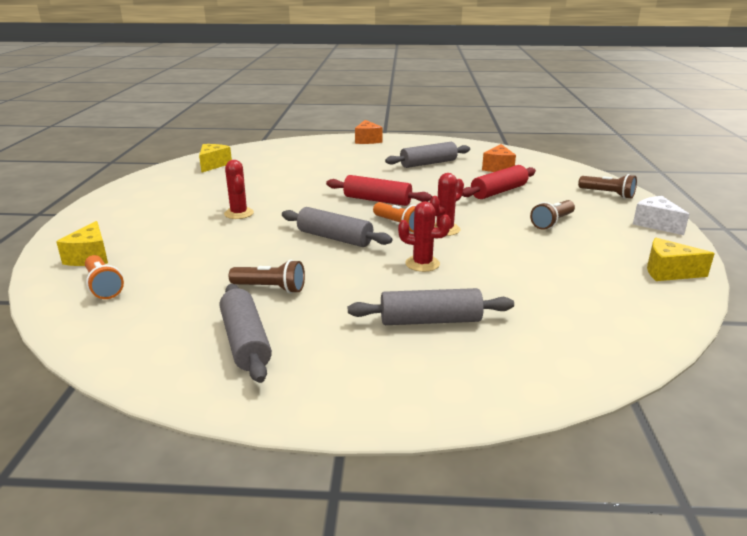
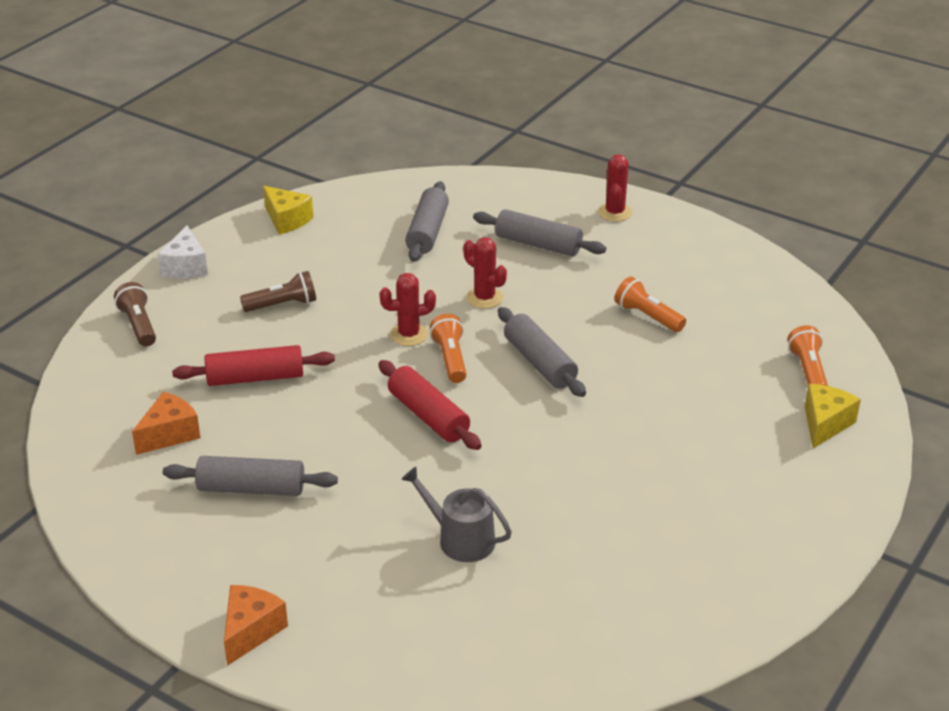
camera: 150 degrees left, 10 degrees up
(213, 165) = (608, 631): yellow cheese -> none
(239, 213) = (626, 452): red cactus -> red cactus (615, 212)
(245, 342) = (692, 272): grey rolling pin -> grey rolling pin (427, 232)
(270, 288) = (647, 316): brown flashlight -> orange flashlight
(307, 171) = (460, 539): none -> grey watering can

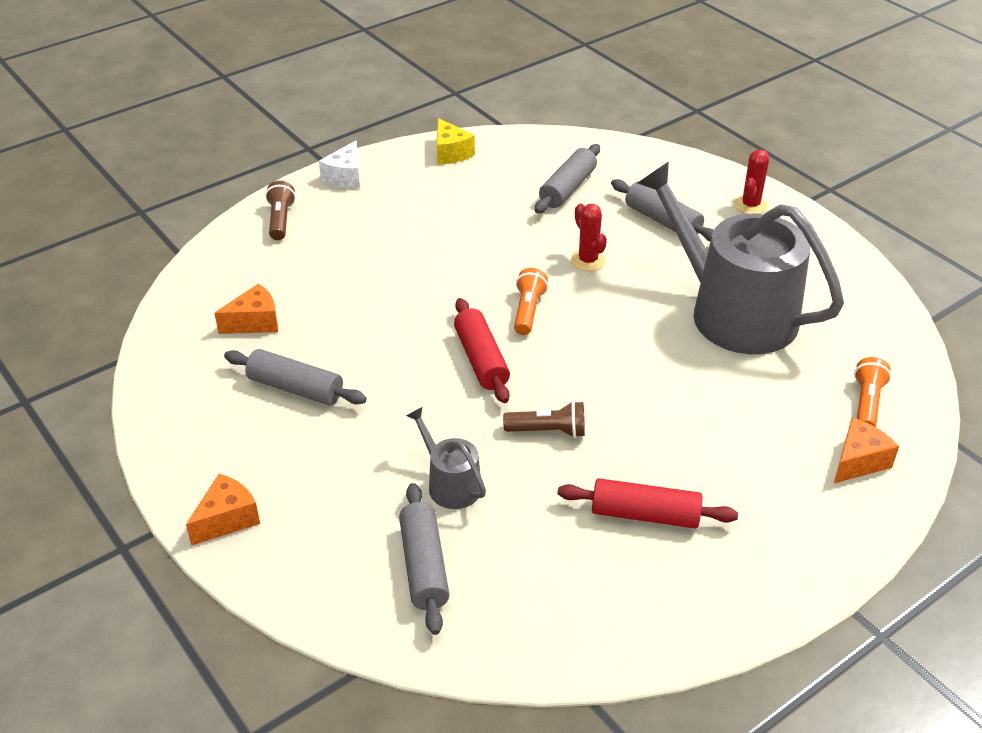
camera: 20 degrees right, 5 degrees up
(255, 378) = (351, 289): red rolling pin -> red rolling pin (645, 514)
(282, 305) = (408, 228): brown flashlight -> brown flashlight (548, 431)
(409, 335) = (502, 280): red cactus -> none
(539, 363) = (607, 333): grey rolling pin -> grey rolling pin (424, 566)
(647, 316) = (732, 312): orange flashlight -> grey watering can
(825, 424) = (858, 461): yellow cheese -> orange cheese

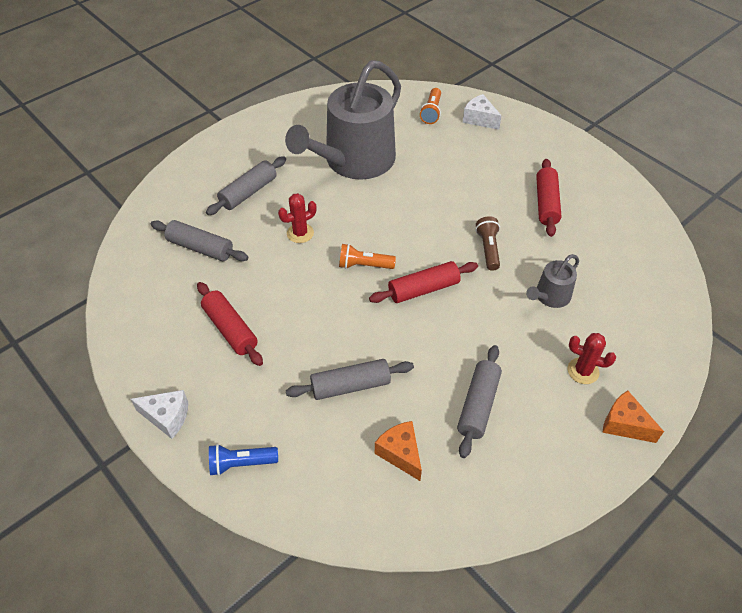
camera: 95 degrees left, 10 degrees up
(280, 220) = (241, 463): brown flashlight -> blue flashlight
(424, 566) = (622, 303): grey rolling pin -> grey rolling pin (350, 385)
(445, 211) = (230, 329): none -> red rolling pin
(450, 153) = (133, 333): yellow cheese -> none
(750, 205) = (230, 147): red cactus -> red cactus (583, 371)
(858, 461) = (479, 119): orange cheese -> white cheese
(866, 403) = (431, 112): orange flashlight -> orange flashlight turned 90 degrees counterclockwise

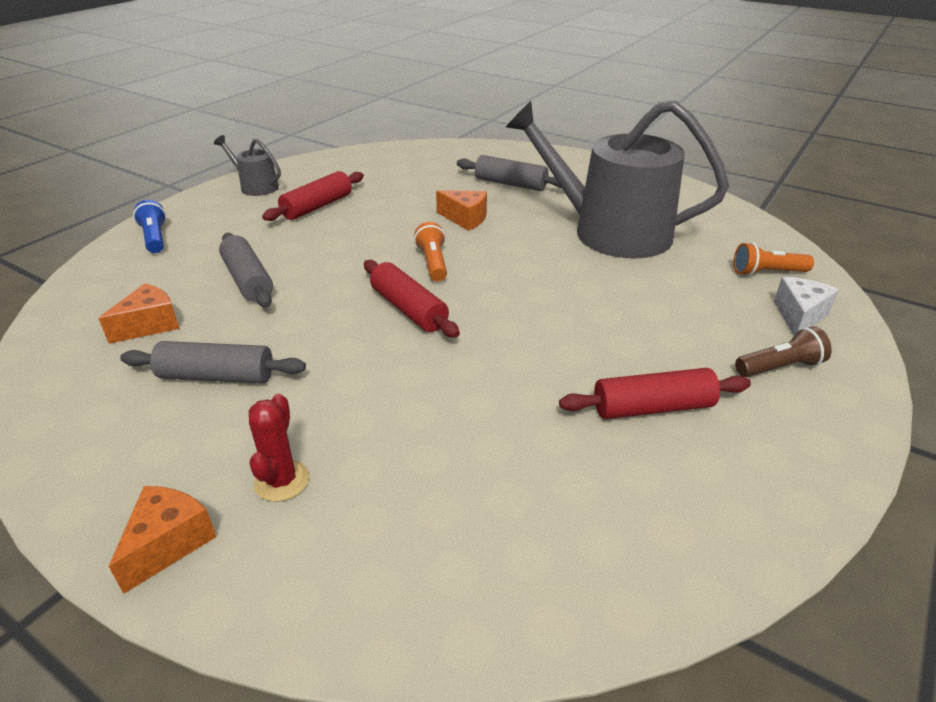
camera: 75 degrees right, 15 degrees down
(167, 417) = (211, 198): white cheese -> none
(200, 248) = (419, 176): grey rolling pin -> none
(300, 233) = (465, 219): red cactus -> orange cheese
(488, 249) = (509, 355): brown flashlight -> brown flashlight (779, 367)
(550, 296) = (434, 429): grey watering can -> grey watering can (256, 186)

